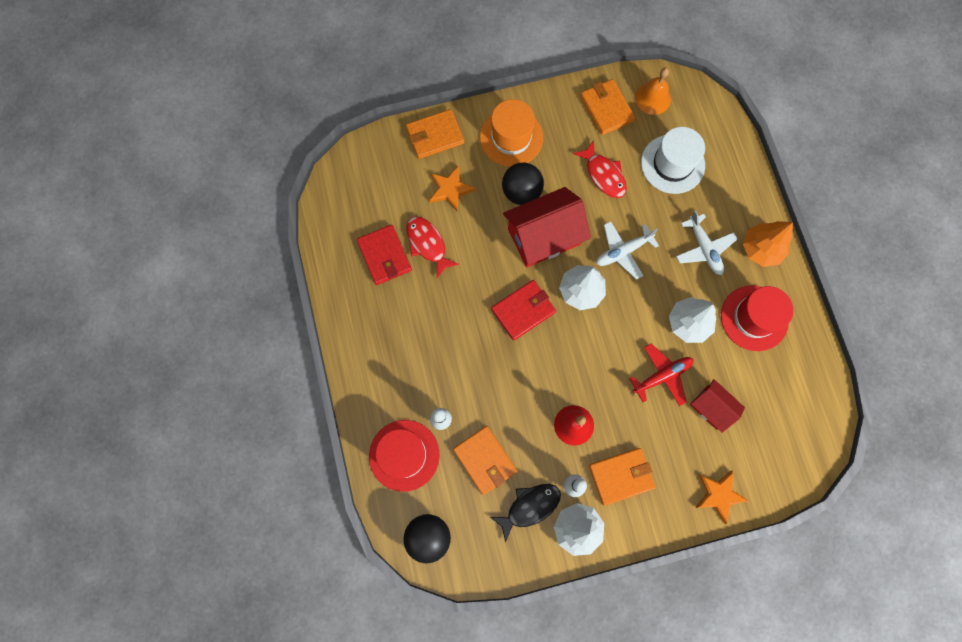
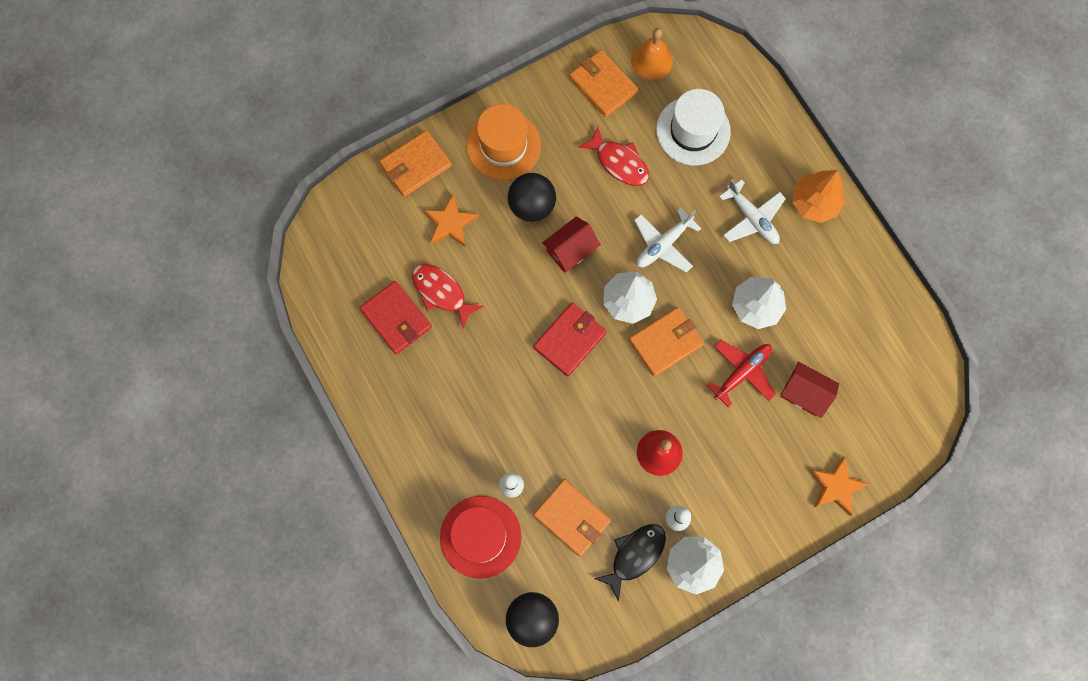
camera: 15 degrees left, 0 degrees up
(543, 236) = (570, 250): red house -> red house, size x0.57
(621, 476) = (725, 495): orange wallet -> orange wallet (665, 342)
(754, 318) = (826, 282): red hat -> none

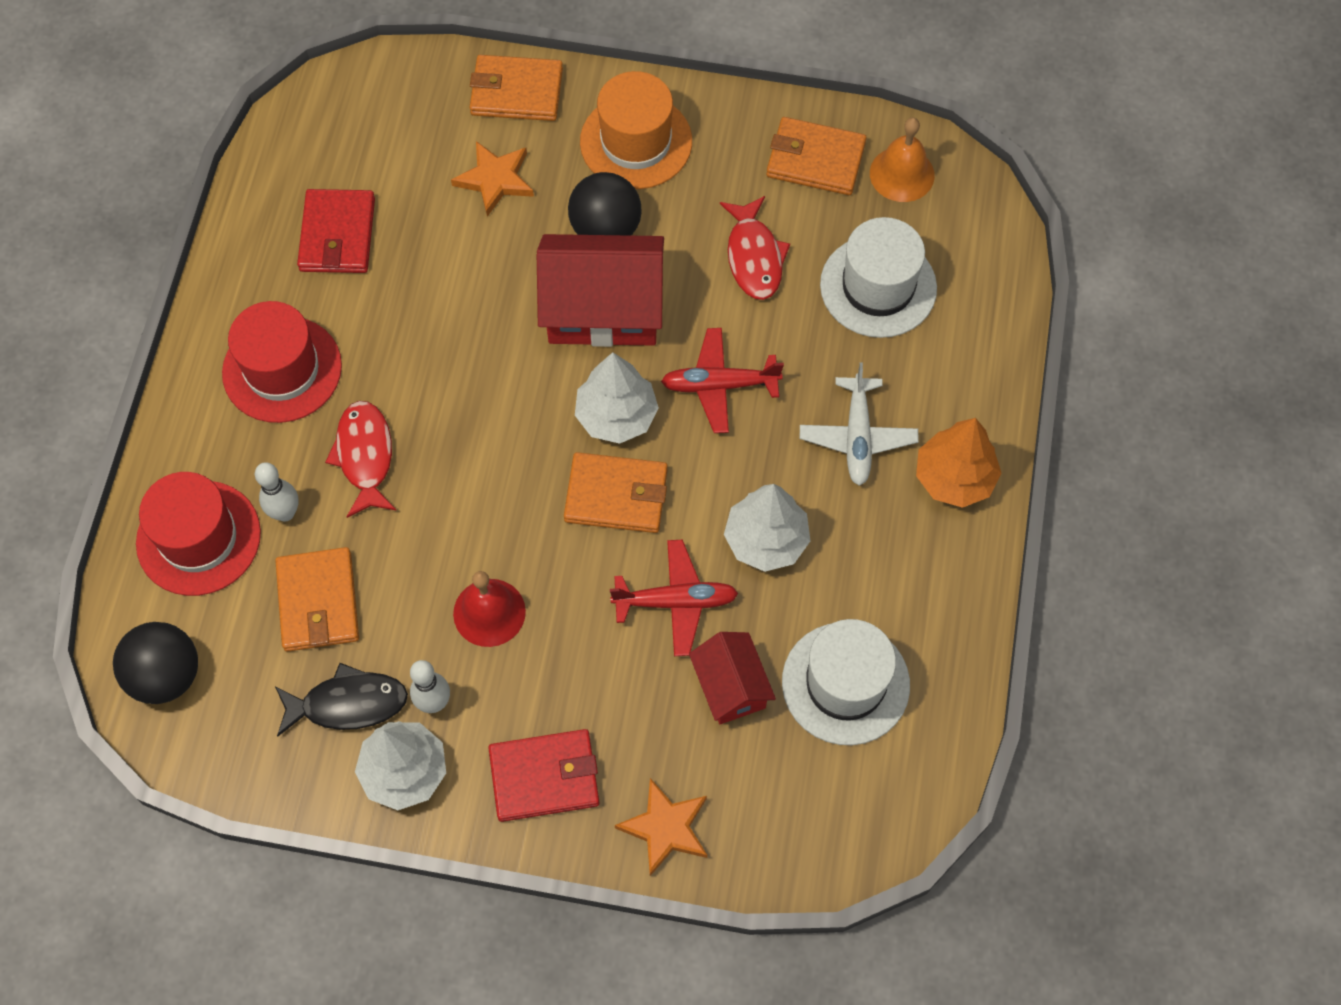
camera: 40 degrees right, 10 degrees down
(437, 414) = (282, 369): none -> red hat
(441, 292) = (413, 245): red fish -> red fish (365, 456)
(569, 340) = (507, 406): red wallet -> red wallet (544, 777)
(570, 250) = (603, 309): red house -> red house, size x1.77
(602, 85) = (815, 160): orange wallet -> orange wallet turned 75 degrees counterclockwise
(663, 244) = (719, 385): white plane -> red plane
(854, 347) = (845, 683): none -> white hat

